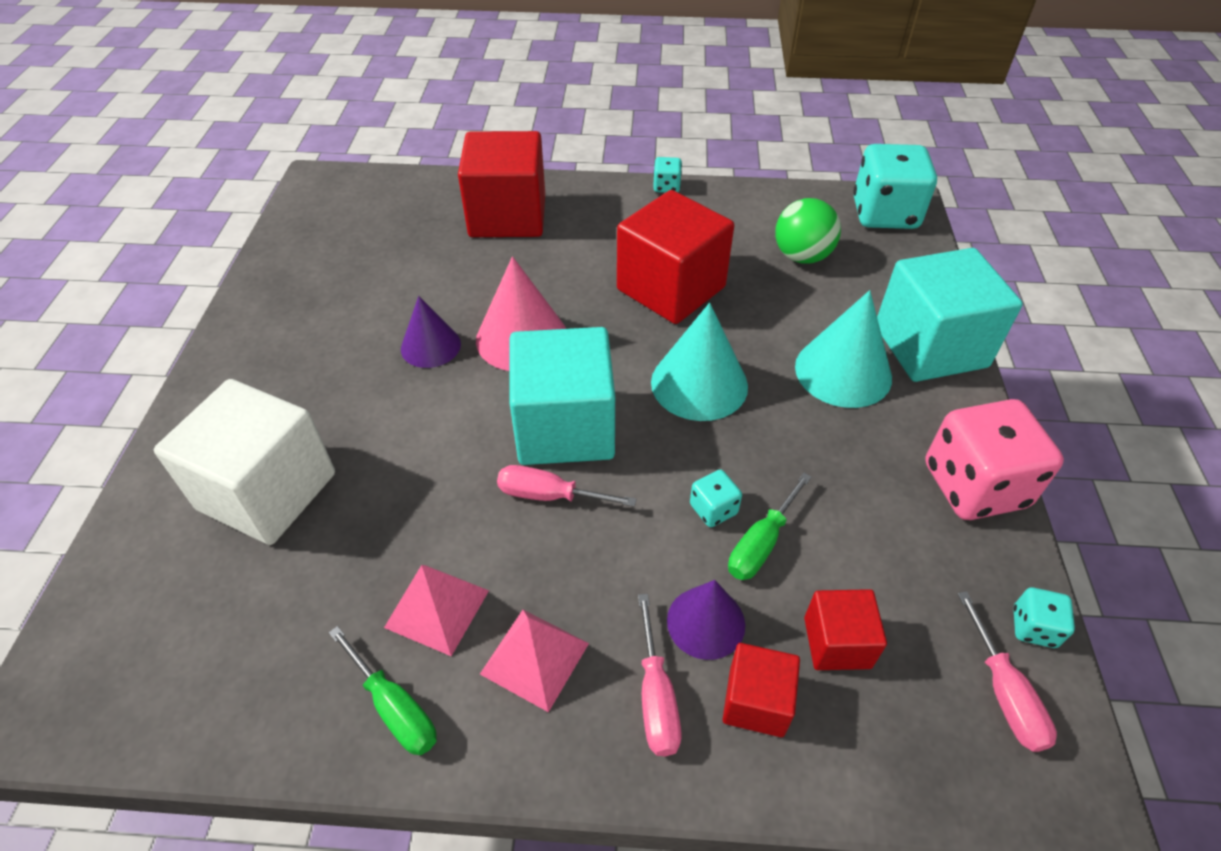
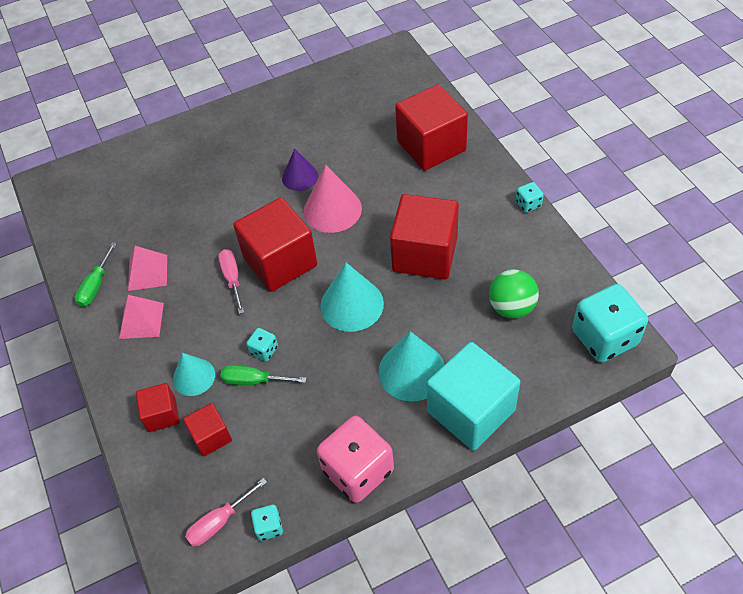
camera: 65 degrees right, 5 degrees up
(267, 491) = (174, 177): white cube -> none
(564, 427) = (280, 261): turquoise cube -> red cube
(656, 696) = (145, 374): pink screwdriver -> none
(706, 622) = (194, 377): purple cone -> turquoise cone

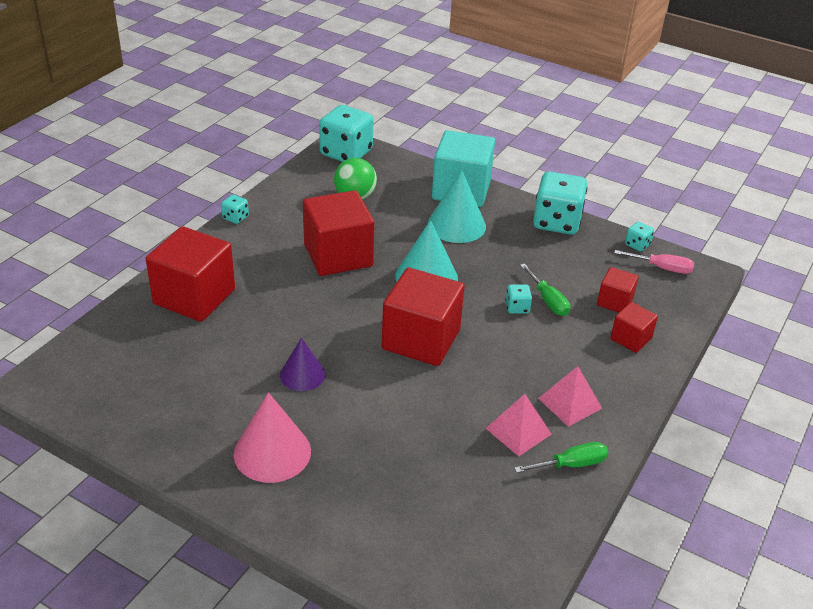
camera: 130 degrees left, 15 degrees down
(194, 377) = (582, 337): turquoise cone -> none
(232, 279) = (468, 363): pink screwdriver -> none
(332, 209) = (330, 331): pink cone -> pink cone (272, 452)
(358, 471) = (556, 222): pink dice -> turquoise dice

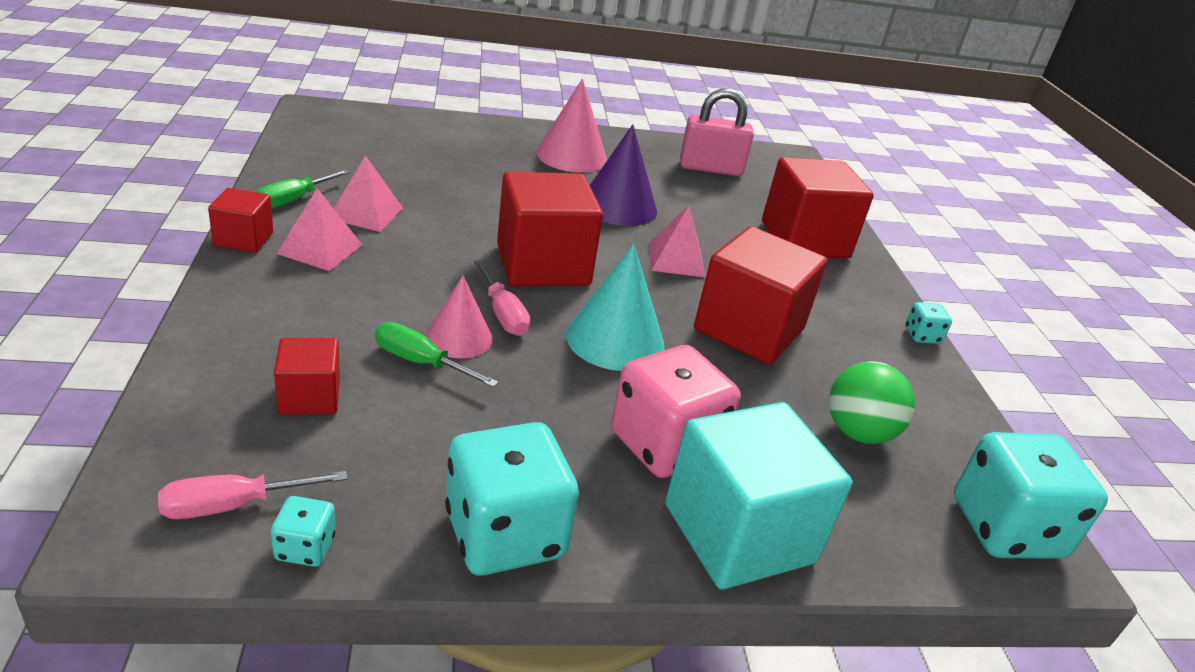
camera: 140 degrees right, 5 degrees down
(153, 393) = (710, 168): none -> pink padlock
(302, 375) = (618, 206): purple cone -> purple cone, size x1.56
(319, 313) = (676, 259): none -> pink pyramid
(456, 225) = (665, 444): turquoise cone -> pink dice
(479, 313) = (503, 314): none -> pink screwdriver
(517, 307) = (459, 337): turquoise dice -> pink cone
(631, 338) = (262, 346): red cube -> red cube (243, 239)

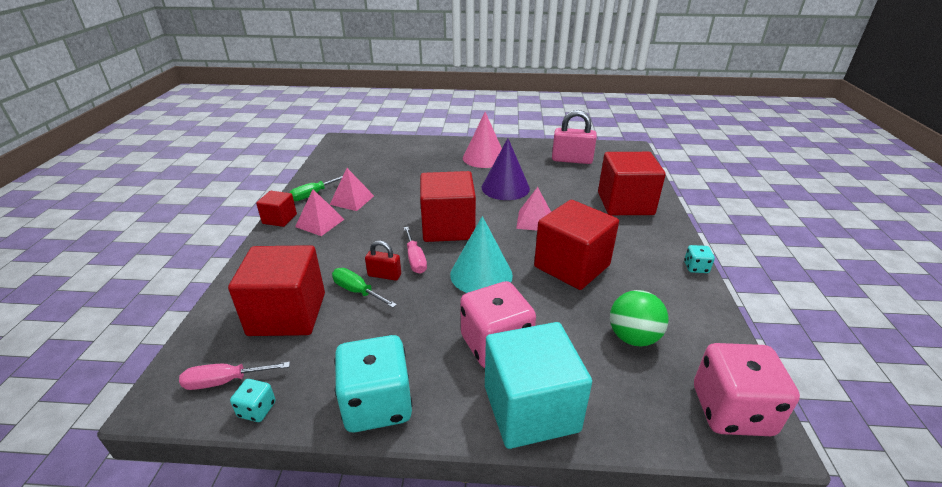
camera: 15 degrees right, 0 degrees up
(309, 397) = (287, 314): red cube -> red cube, size x1.96
(459, 337) = (384, 275): pink cone -> red padlock
(1006, 528) = (731, 410): turquoise dice -> pink dice

